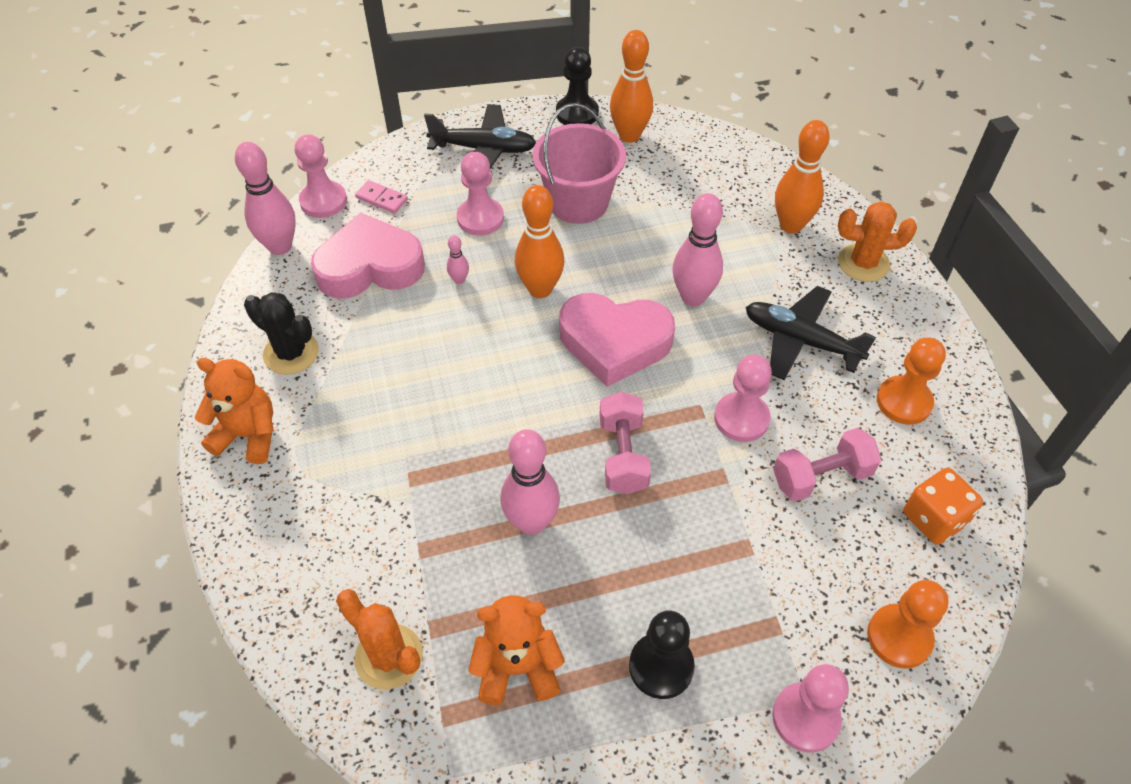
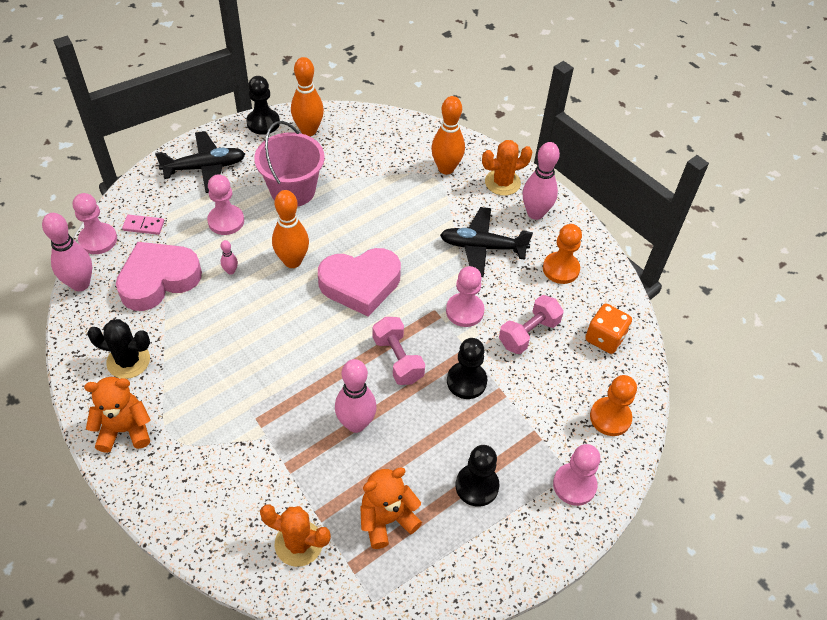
camera: 25 degrees left, 0 degrees up
(693, 297) = (400, 237): pink bowling pin -> pink bowling pin (535, 213)
(705, 515) = (466, 381): none -> black pawn

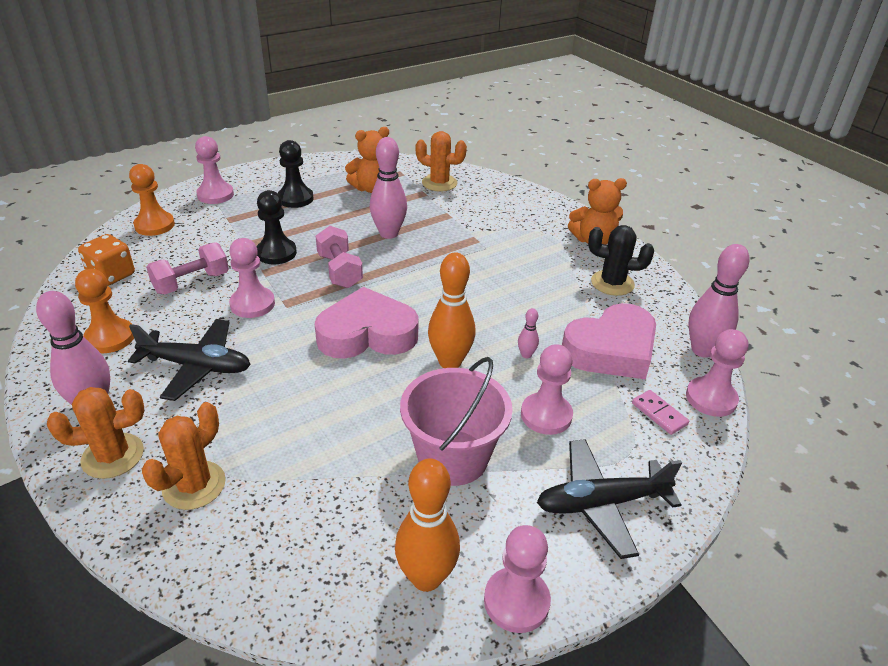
camera: 175 degrees left, 15 degrees down
(143, 226) = (659, 414): pink domino -> pink domino turned 45 degrees clockwise
(263, 123) = (516, 601): black pawn -> pink pawn
(446, 168) = (194, 485): orange bowling pin -> orange cactus

